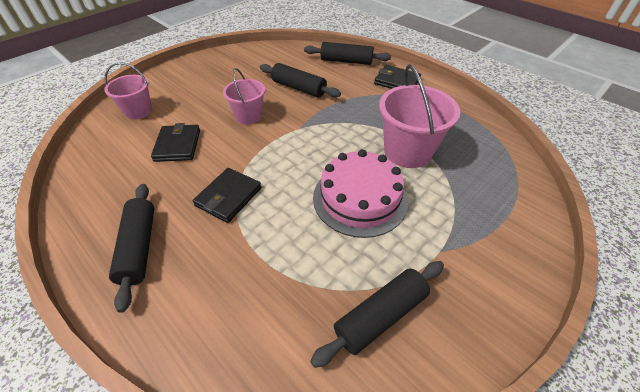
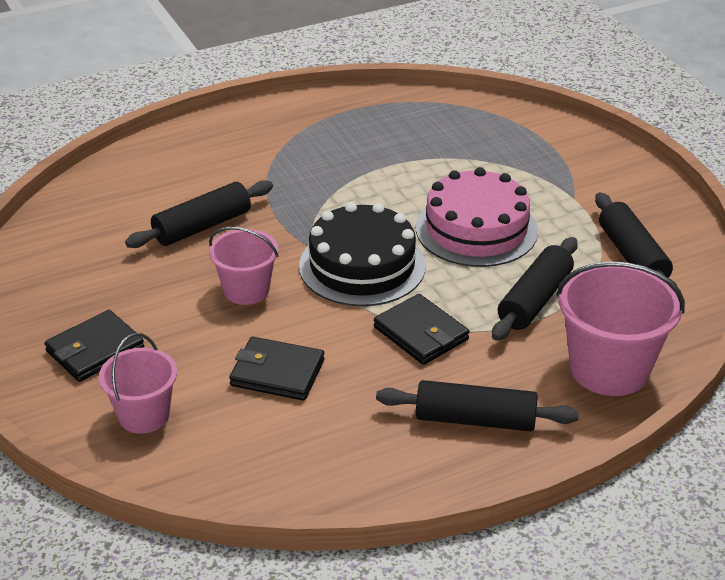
camera: 70 degrees left, 10 degrees down
(290, 153) = (362, 266): none -> black cake
(346, 61) = (157, 162): black rolling pin -> black rolling pin (534, 300)
(397, 81) = (254, 133): black wallet -> black wallet (95, 350)
(407, 151) = (414, 171): pink bucket -> pink bucket (609, 369)

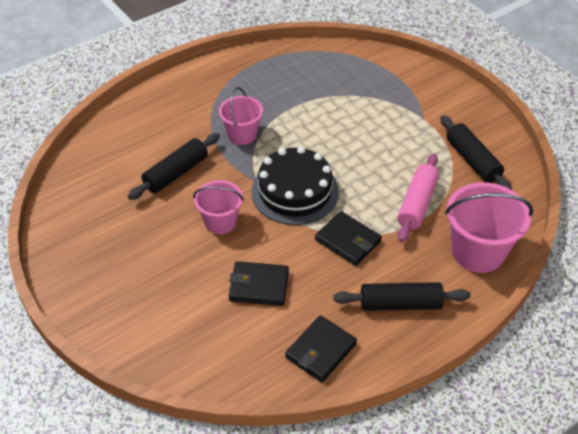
camera: 10 degrees left, 10 degrees up
(95, 350) = (127, 285): black wallet -> black wallet (320, 350)
(144, 415) = (175, 333): pink bucket -> pink bucket (242, 134)
(476, 229) = (365, 152): pink cake -> none
(534, 300) = (417, 204): black rolling pin -> pink rolling pin

